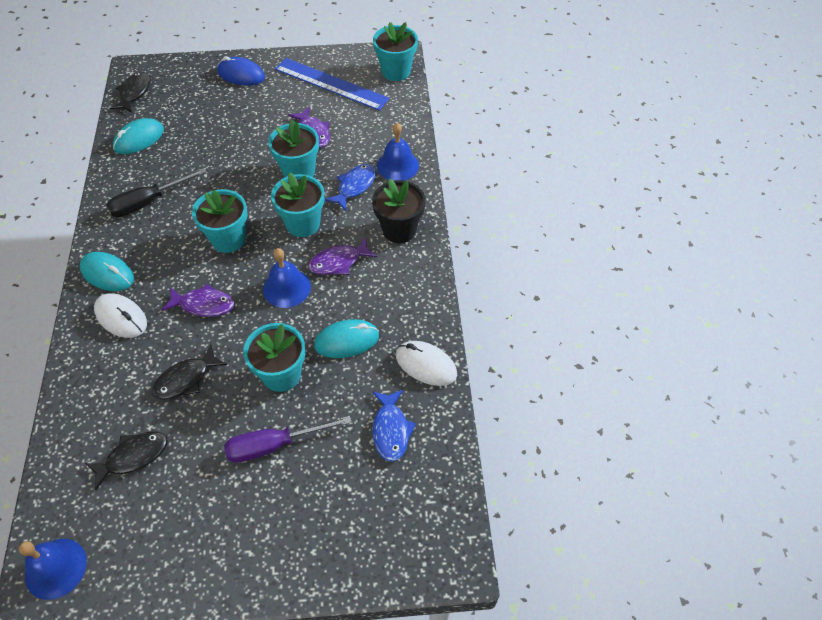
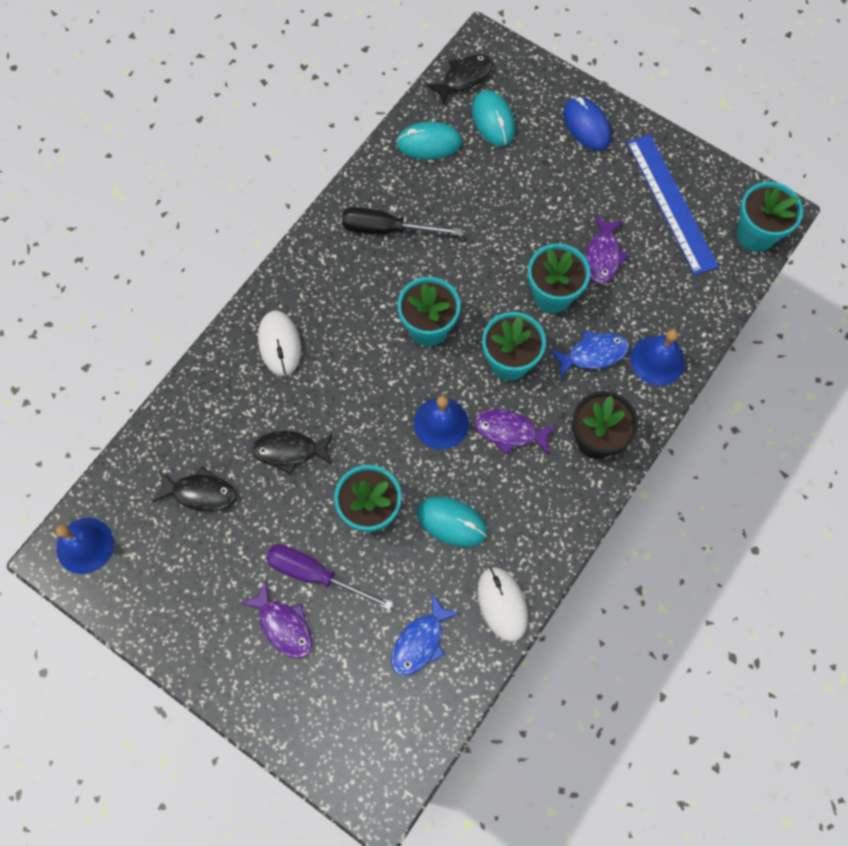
camera: 40 degrees right, 15 degrees up
(107, 274) = (298, 287): turquoise mouse -> turquoise mouse (493, 120)
(204, 305) = (356, 385): purple fish -> purple fish (283, 625)

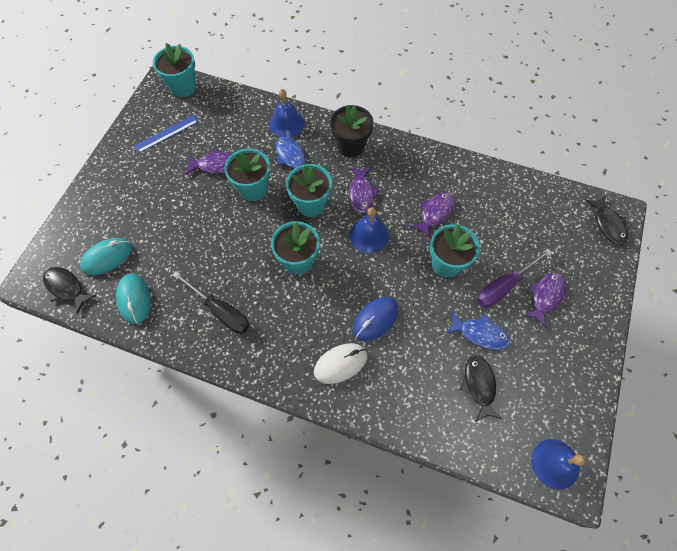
camera: 105 degrees left, 5 degrees down
(289, 451) = (424, 330): black fish -> black fish (608, 224)
(315, 574) = (503, 286): purple screwdriver -> purple screwdriver turned 45 degrees clockwise
(386, 229) = (220, 311): black screwdriver -> black screwdriver turned 45 degrees counterclockwise
(420, 642) = (517, 213): blue fish -> blue fish (480, 334)
(451, 522) = (435, 213): turquoise mouse -> purple fish
(502, 604) = (475, 175): white mouse -> none
(586, 126) = (106, 194): blue mouse -> blue mouse (375, 319)
(671, 203) = (166, 134): blue ruler -> blue ruler, size x0.58

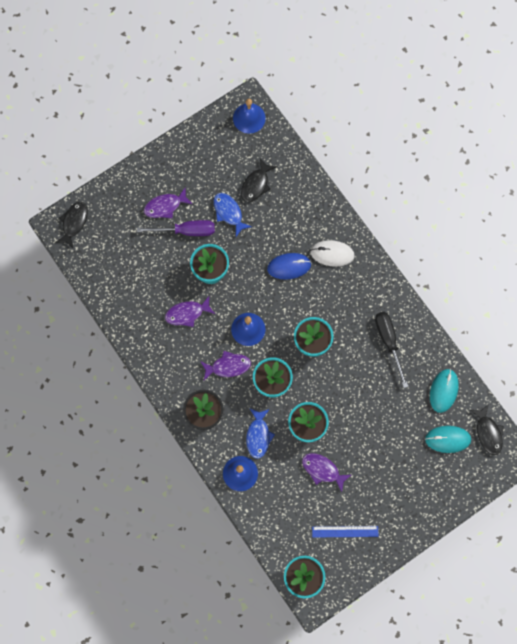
camera: 145 degrees left, 10 degrees up
(361, 194) = (228, 366): purple fish -> purple fish turned 45 degrees clockwise

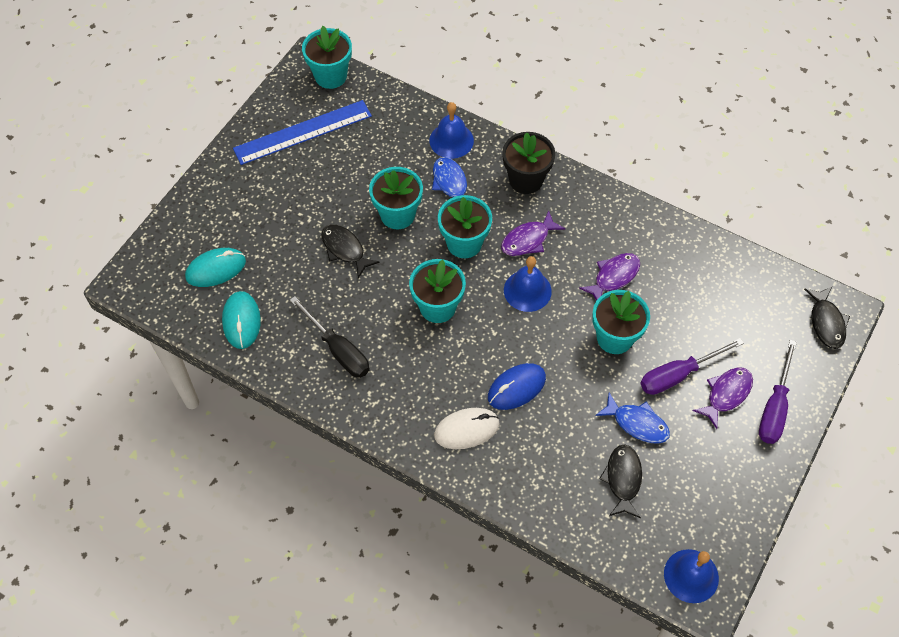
camera: 155 degrees right, 15 degrees down
(142, 186) = (774, 407): none -> purple screwdriver
(322, 470) = (357, 179): purple fish -> none
(345, 531) = (302, 132): blue ruler -> blue ruler, size x1.71
(488, 433) = (166, 296): black fish -> black fish (344, 249)

